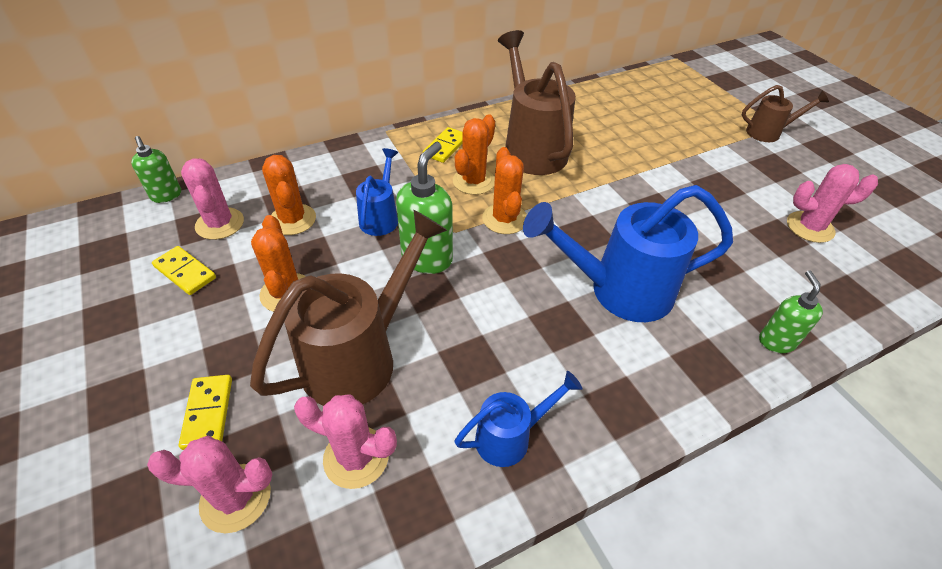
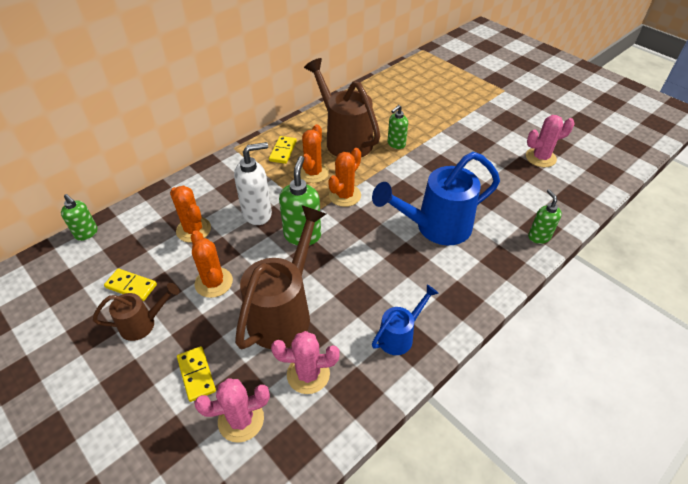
camera: 15 degrees left, 0 degrees up
(220, 224) = (140, 245): pink cactus -> none
(380, 217) = (257, 213): blue watering can -> white soap dispenser
(504, 219) = (345, 195): orange cactus -> orange cactus turned 60 degrees clockwise
(599, 167) = (396, 144): none -> green soap dispenser
(768, 133) = (499, 96): brown watering can -> brown watering can (143, 324)

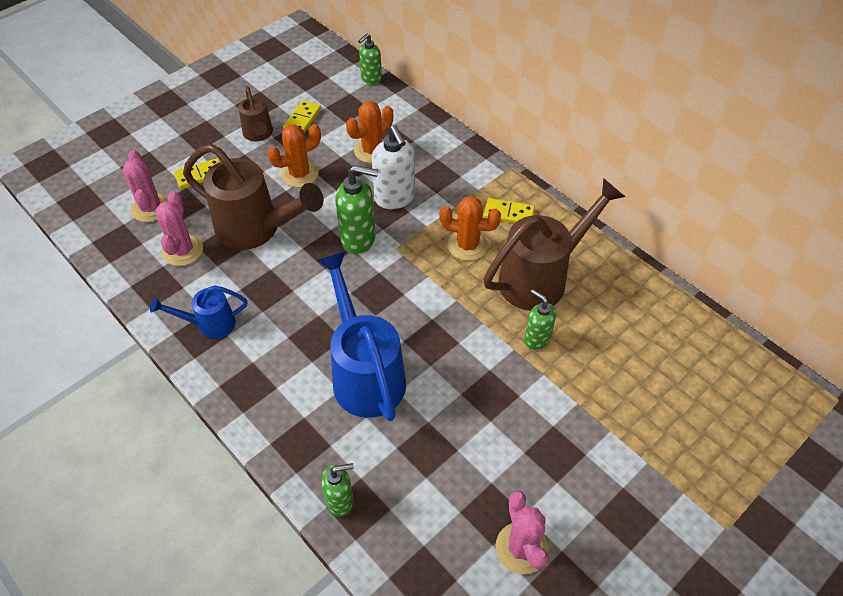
camera: 90 degrees right, 5 degrees up
(345, 195) = (425, 278): orange cactus -> none
(399, 336) = (210, 324): blue watering can -> blue watering can turned 120 degrees clockwise

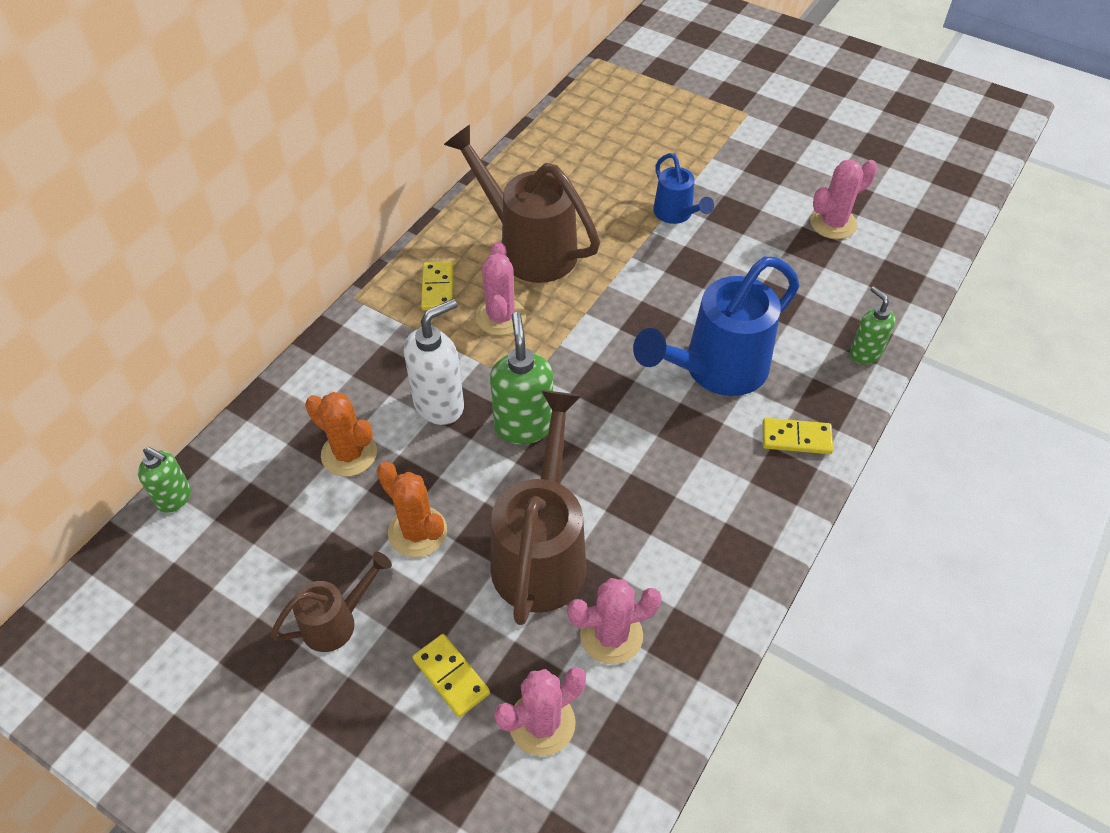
camera: 105 degrees left, 0 degrees up
(210, 324) = (718, 548): blue watering can -> blue watering can (676, 214)
(302, 119) = (290, 567): yellow domino -> yellow domino (796, 438)
(467, 245) = (500, 317): orange cactus -> pink cactus
(536, 339) = (612, 241): green soap dispenser -> none

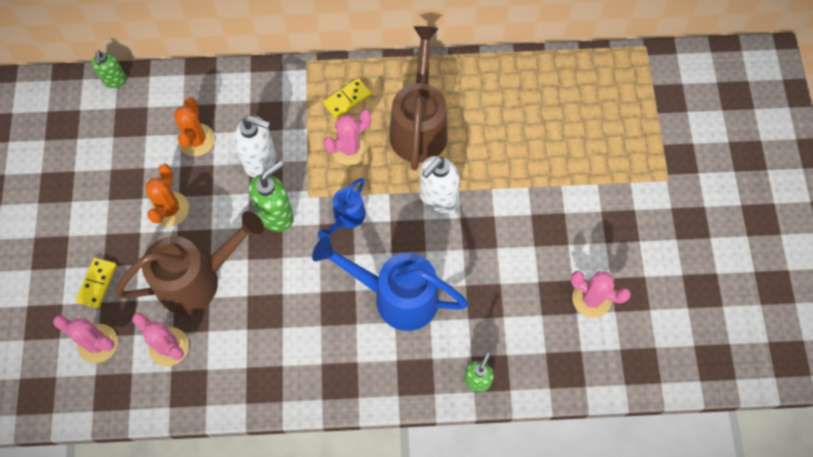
camera: 55 degrees right, 15 degrees up
(336, 621) = (94, 208): brown watering can -> none
(626, 277) = (437, 198): none -> white soap dispenser
(676, 214) = (520, 194): blue watering can -> blue watering can (346, 218)
(796, 438) = (373, 373): yellow domino -> none

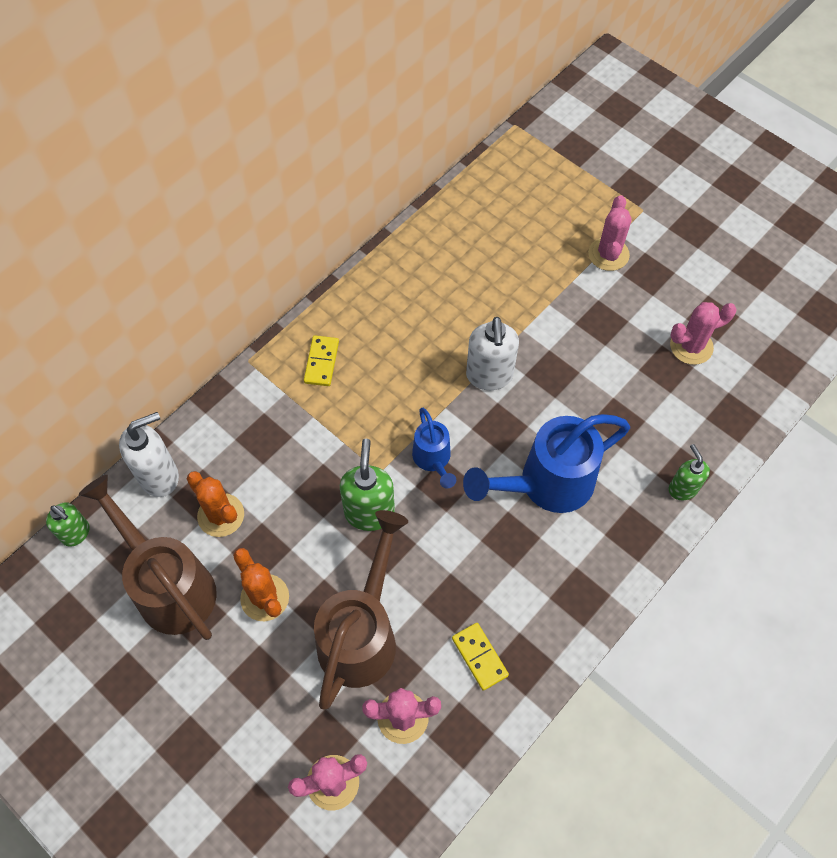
camera: 45 degrees left, 5 degrees down
(97, 283) = (270, 730): yellow domino -> yellow domino (480, 657)
(260, 161) = (303, 480): white soap dispenser -> white soap dispenser (159, 476)
(349, 148) = (370, 400): pink cactus -> pink cactus (608, 254)
(419, 126) = (409, 332): brown watering can -> brown watering can (169, 585)

